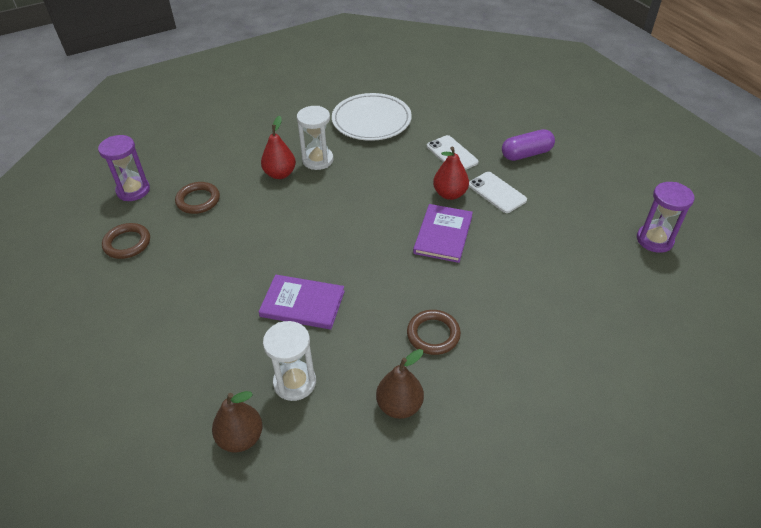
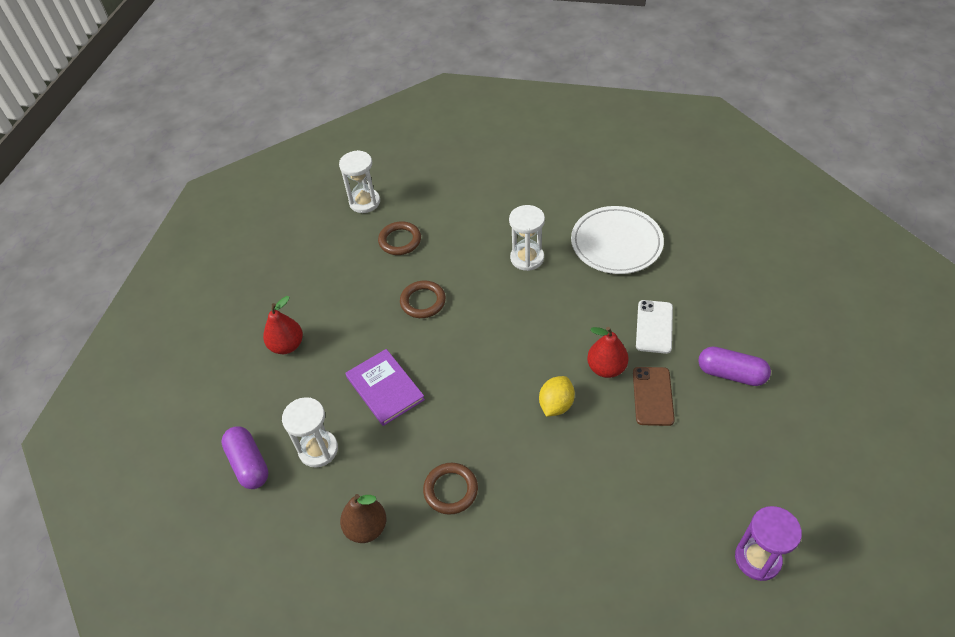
camera: 45 degrees right, 5 degrees up
(127, 243) = (320, 249): brown ring -> brown ring (423, 301)
(133, 190) = (364, 202): purple hourglass -> white hourglass
(241, 438) = (249, 464): brown pear -> purple capsule
(280, 174) = (483, 253): red pear -> red pear (287, 345)
(443, 235) = (556, 405): purple book -> yellow lemon
(497, 192) = (653, 396): white phone -> brown phone

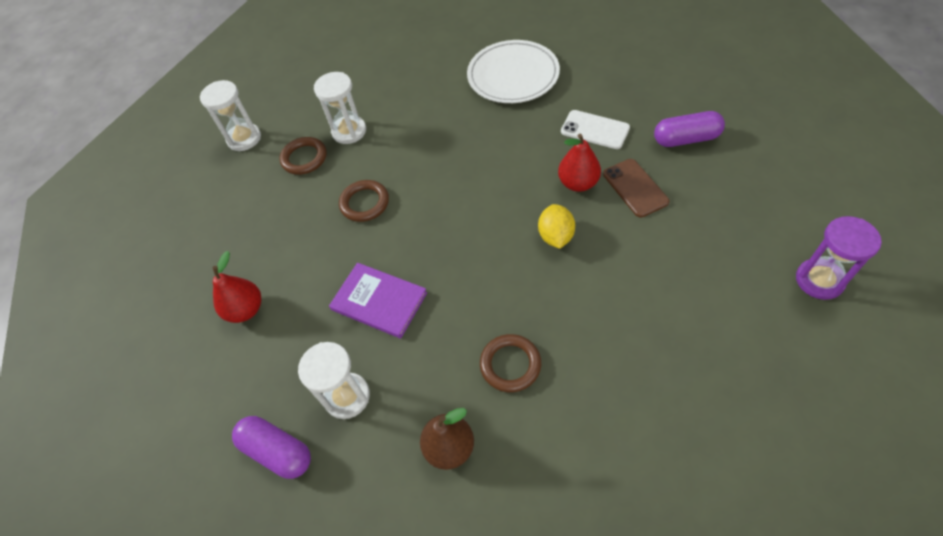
camera: 25 degrees left, 5 degrees up
(527, 258) = (440, 121): white hourglass -> white hourglass (349, 131)
(654, 327) = (595, 130): white phone -> white phone turned 45 degrees counterclockwise

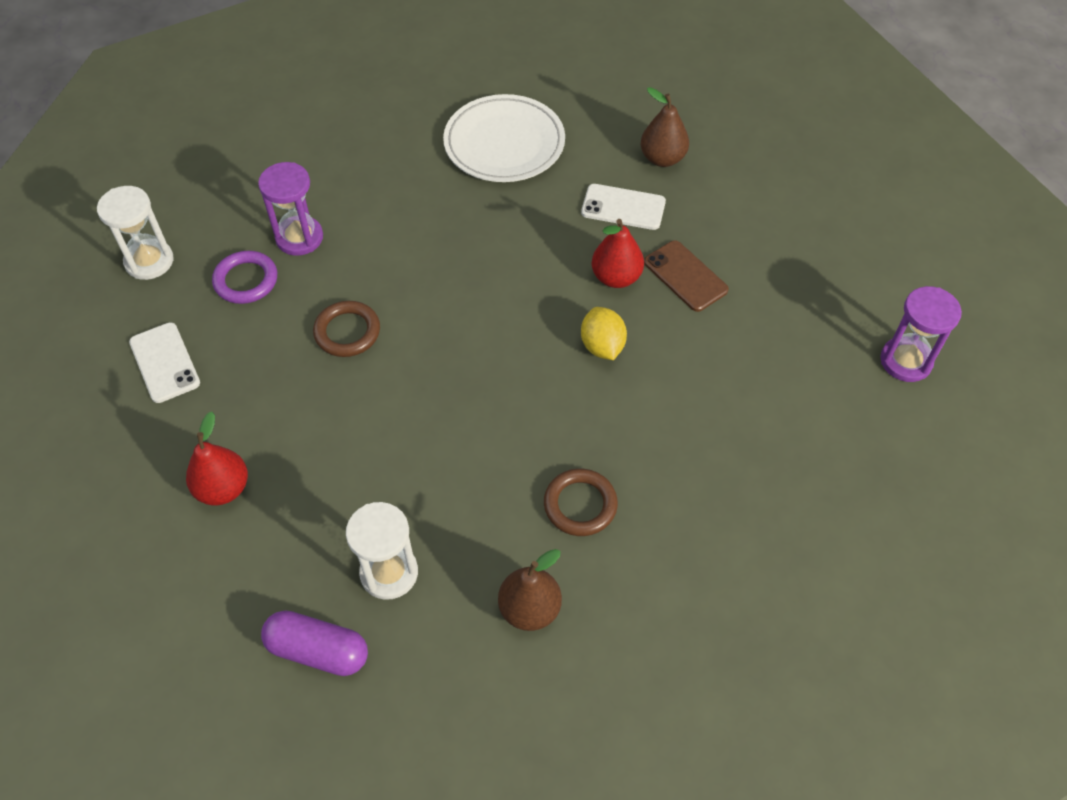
camera: 20 degrees left, 0 degrees up
(233, 211) = (164, 363): none -> white phone
(304, 158) = (246, 280): brown ring -> purple ring
(349, 131) = (299, 238): white hourglass -> purple hourglass
(379, 301) = (399, 454): purple book -> none
(633, 95) = (662, 158): none -> brown pear
(686, 139) = (734, 209): purple capsule -> none

